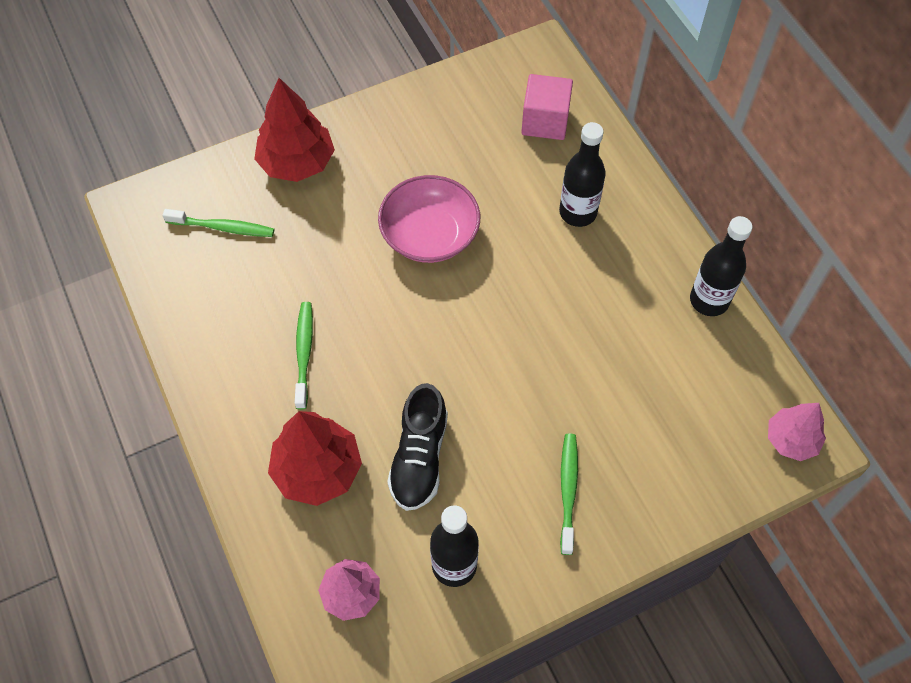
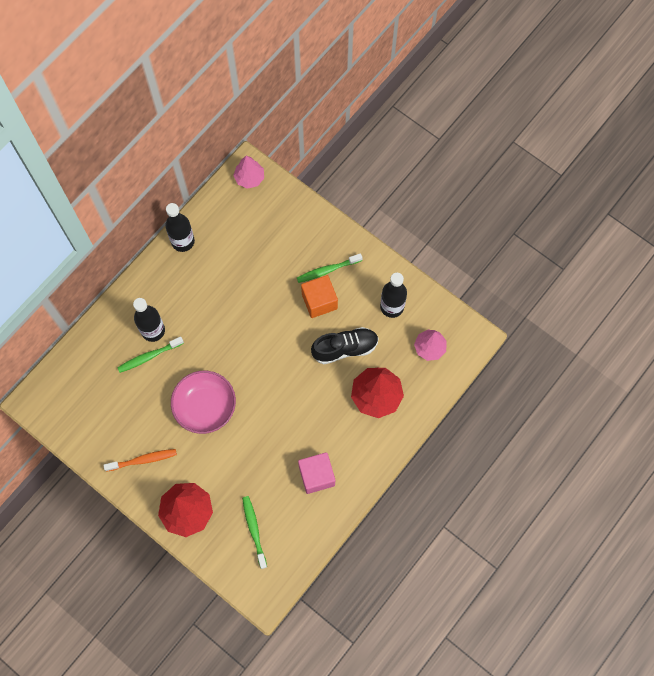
camera: 115 degrees left, 10 degrees up
(304, 353) = (313, 438): green toothbrush -> green toothbrush (149, 356)
(395, 139) = (143, 460): none -> orange toothbrush
(518, 454) = (319, 301): none -> orange cube
(545, 121) = (91, 376): pink cube -> pink cube (316, 476)

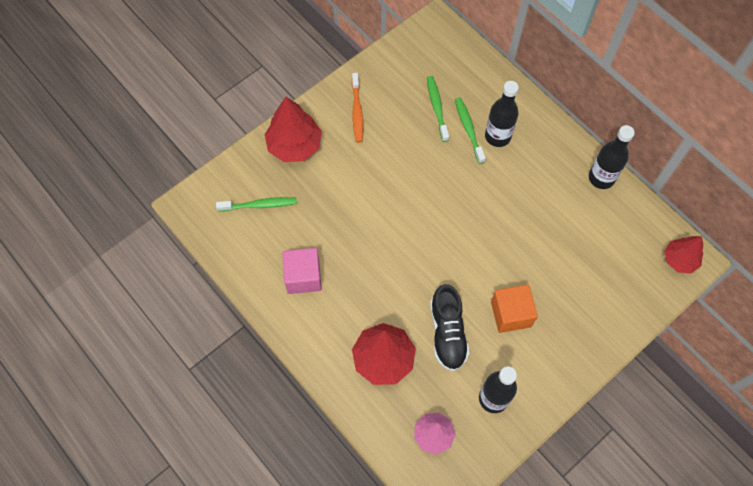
camera: 100 degrees right, 5 degrees down
(205, 406) = (403, 176): pink bowl -> none
(249, 178) = (679, 259): pink tree -> red tree
(327, 270) = (550, 330): green toothbrush -> green toothbrush (437, 107)

